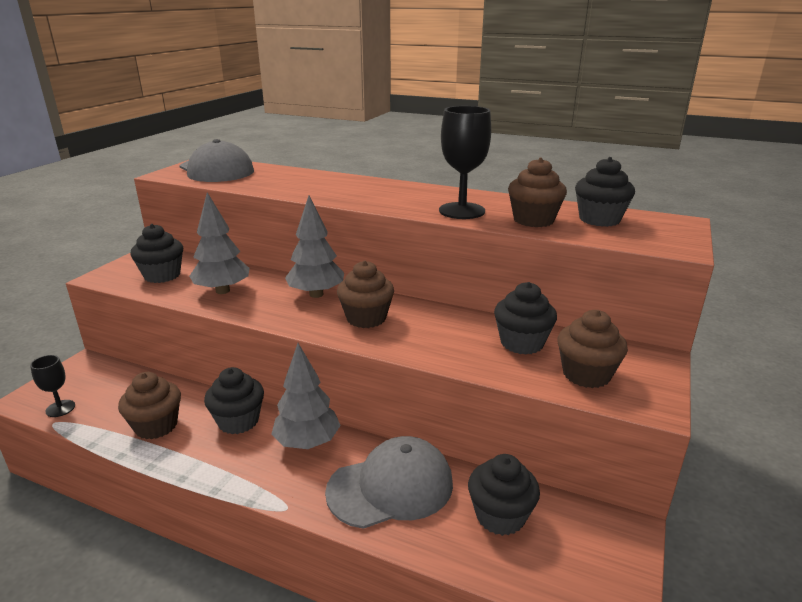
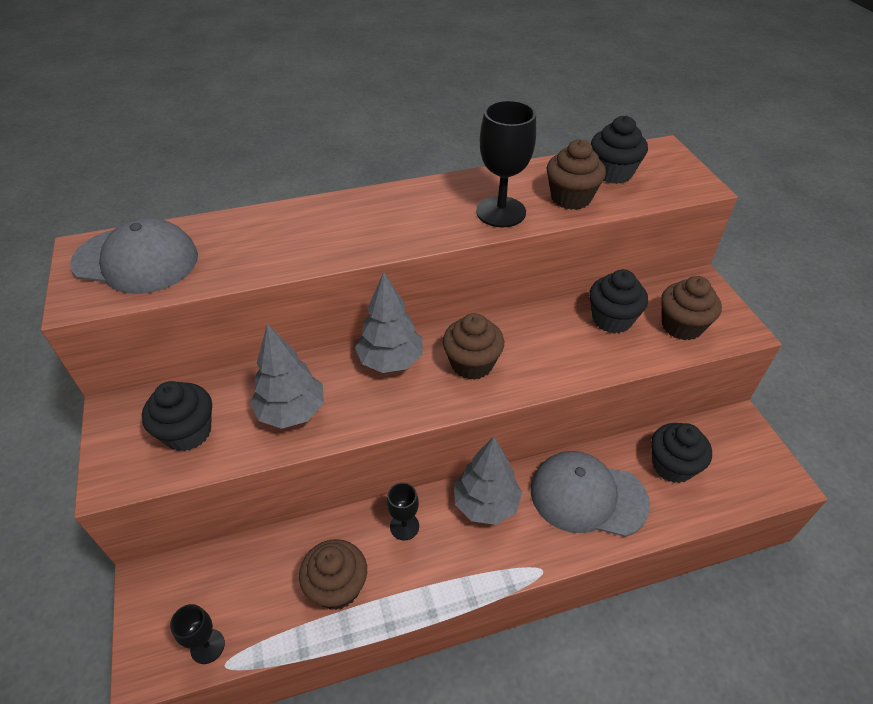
camera: 40 degrees left, 20 degrees up
(238, 421) = (404, 526): black cupcake -> black goblet
(391, 487) = (587, 496): grey cap -> grey cap turned 105 degrees counterclockwise

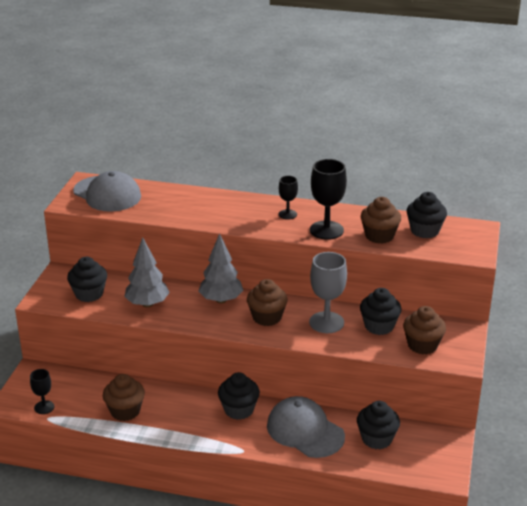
camera: 30 degrees right, 15 degrees down
(404, 526) = (182, 401): black goblet -> black goblet (287, 214)
(486, 504) = (239, 410): grey tree -> black cupcake
(549, 340) = (326, 322): none -> grey goblet

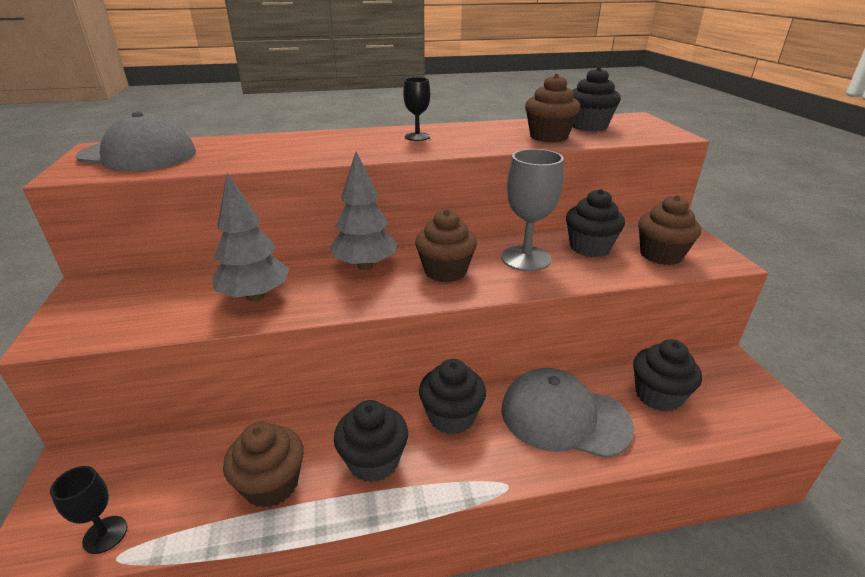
camera: 25 degrees left, 0 degrees up
(89, 294) = (146, 305): black cupcake -> black cupcake (373, 461)
(326, 230) = (481, 141): black goblet -> none

